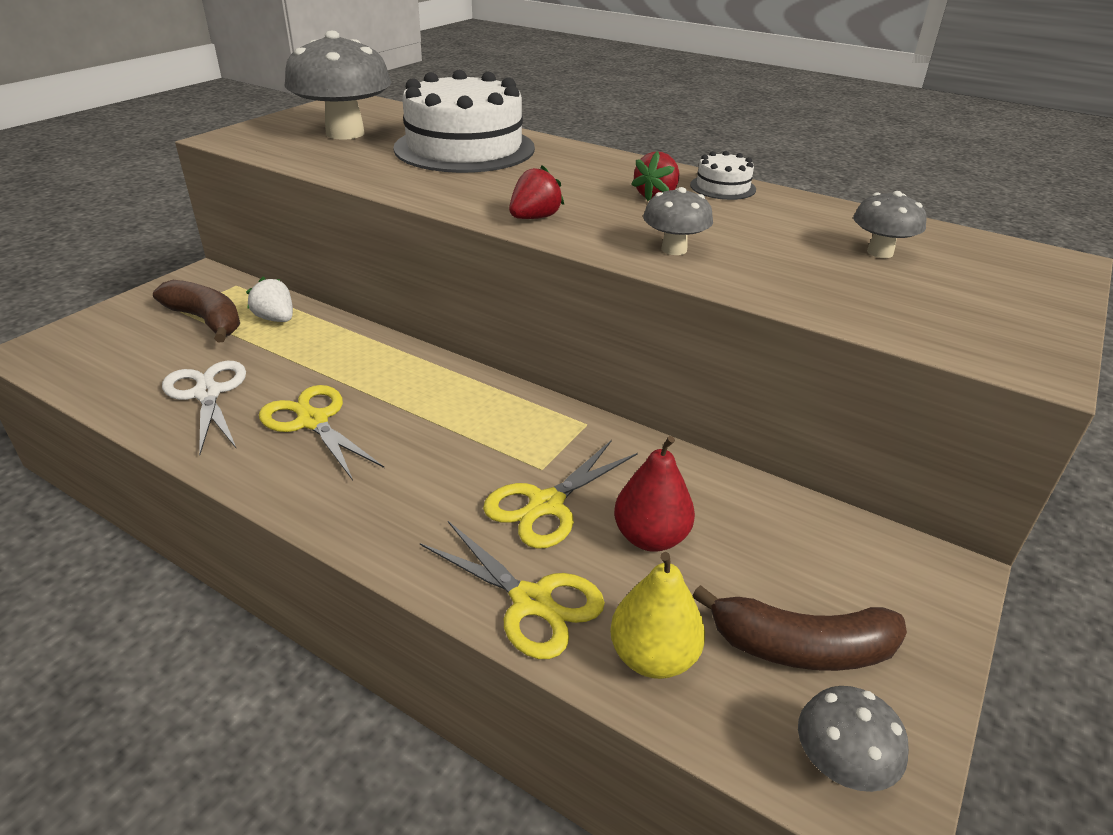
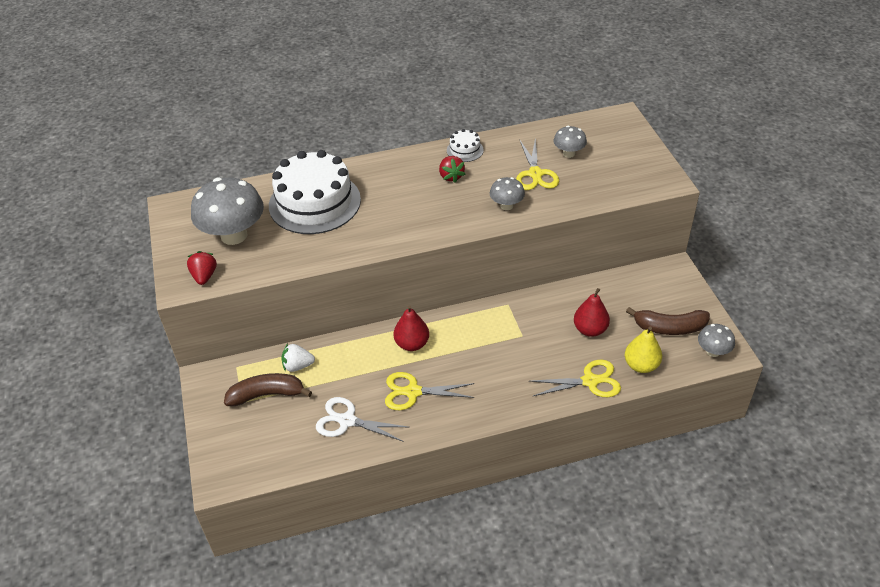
camera: 45 degrees left, 10 degrees up
(405, 379) = (412, 344): none -> red pear
(534, 218) = (431, 227): red strawberry -> red strawberry (204, 276)
(546, 505) = (545, 347): yellow scissors -> yellow scissors (535, 174)
(800, 647) = (669, 327): brown banana -> brown banana turned 45 degrees clockwise

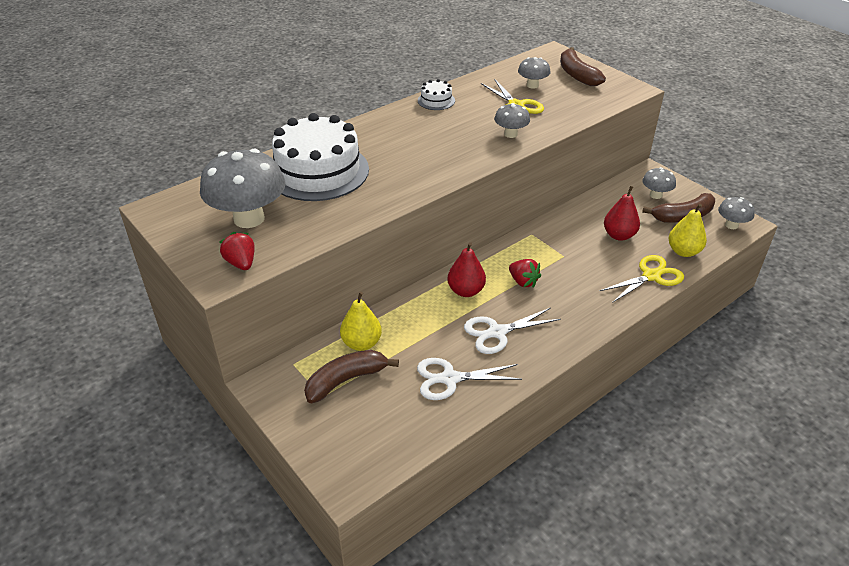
camera: 25 degrees left, 5 degrees down
(298, 366) = (361, 343): white strawberry -> yellow pear
(413, 392) = (497, 332): yellow scissors -> white scissors
(451, 176) = (440, 123): red strawberry -> red strawberry (523, 282)
(623, 151) = (577, 75): none -> brown banana
(659, 296) = (655, 195): none -> grey mushroom

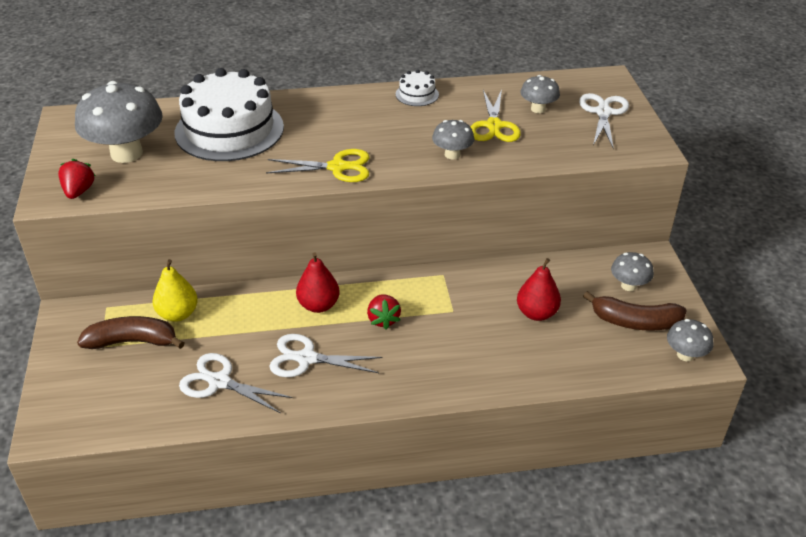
camera: 30 degrees right, 0 degrees up
(577, 75) = (603, 112): brown banana -> white scissors
(651, 276) = (526, 371): yellow scissors -> yellow scissors (338, 167)
(683, 251) = (592, 360): yellow pear -> none

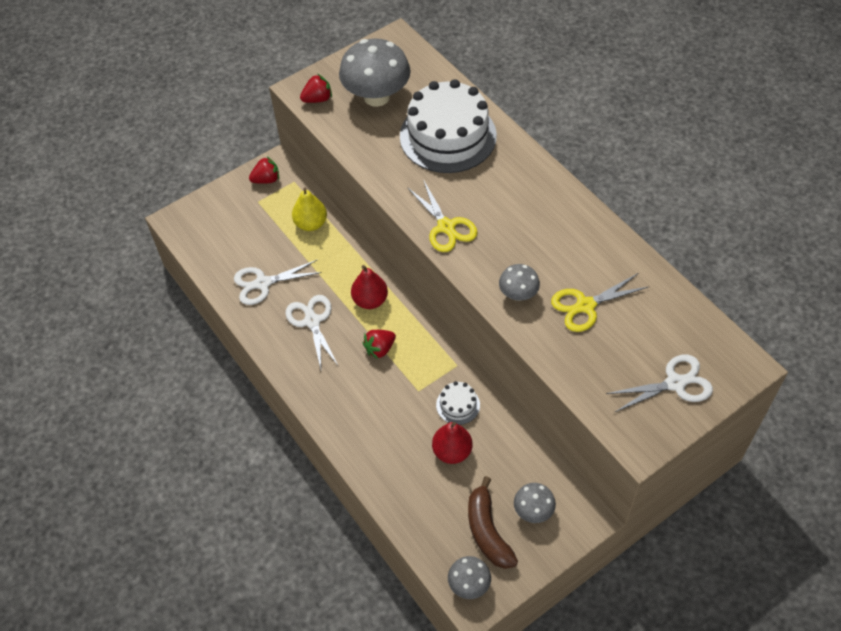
camera: 65 degrees right, 15 degrees up
(78, 328) = (266, 179): none -> red strawberry
(133, 341) = (271, 215): brown banana -> none
(219, 382) = (262, 283): white scissors -> white scissors turned 105 degrees counterclockwise
(417, 94) = (593, 229): white cake -> white cake (458, 405)
(538, 109) = (640, 328): grey mushroom -> none

